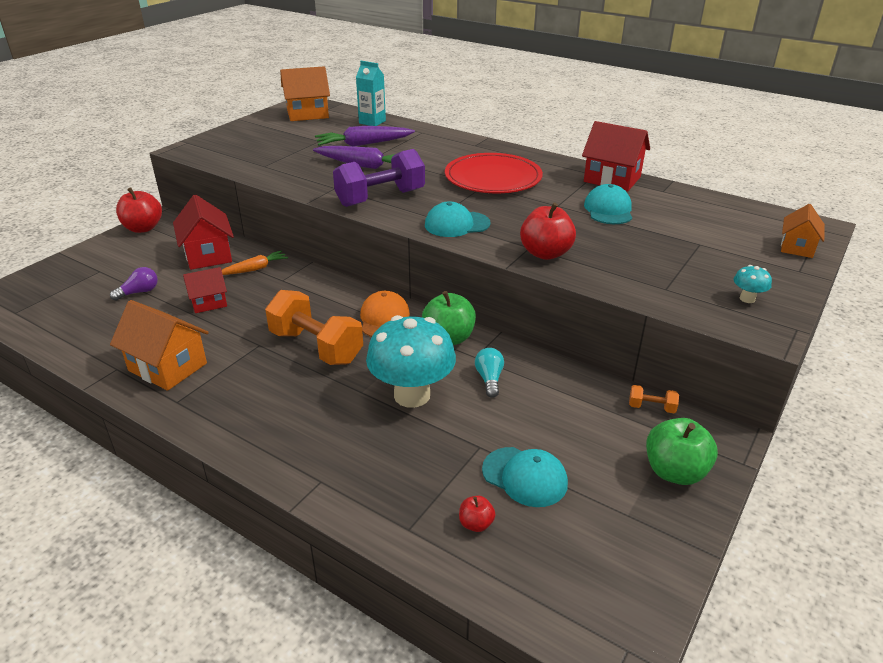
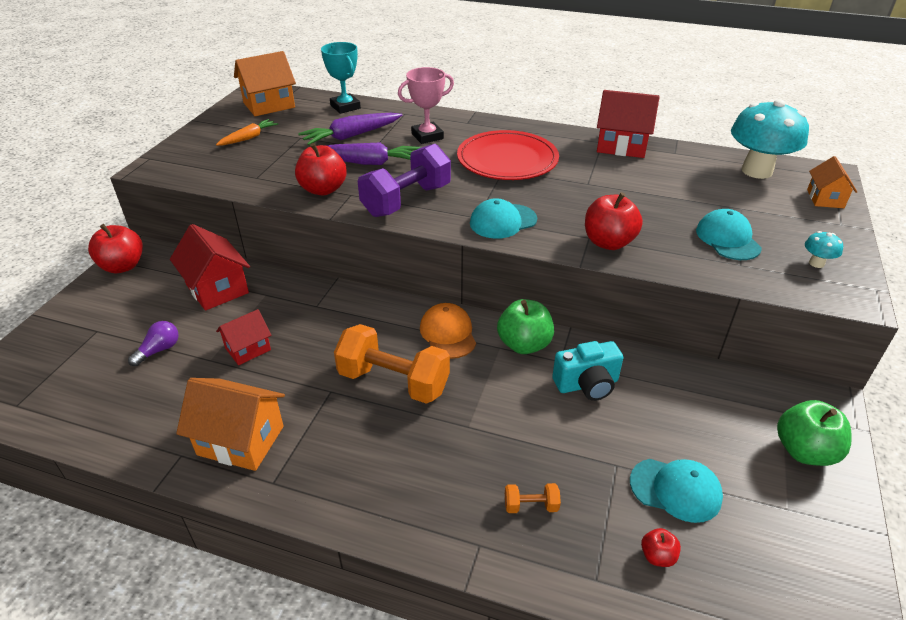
camera: 15 degrees left, 5 degrees up
(255, 269) = (279, 297): orange carrot -> orange carrot (249, 138)
(314, 181) = (323, 189): none -> red apple
(372, 122) = (345, 107): turquoise carton -> turquoise trophy
(412, 395) = (521, 419): turquoise mushroom -> turquoise mushroom (756, 171)
(431, 152) = (427, 136): none -> pink trophy
(489, 379) = (587, 384): turquoise light bulb -> turquoise camera
(608, 210) = (638, 182): turquoise cap -> turquoise cap (727, 239)
(651, 407) = (749, 385): orange dumbbell -> orange dumbbell (531, 506)

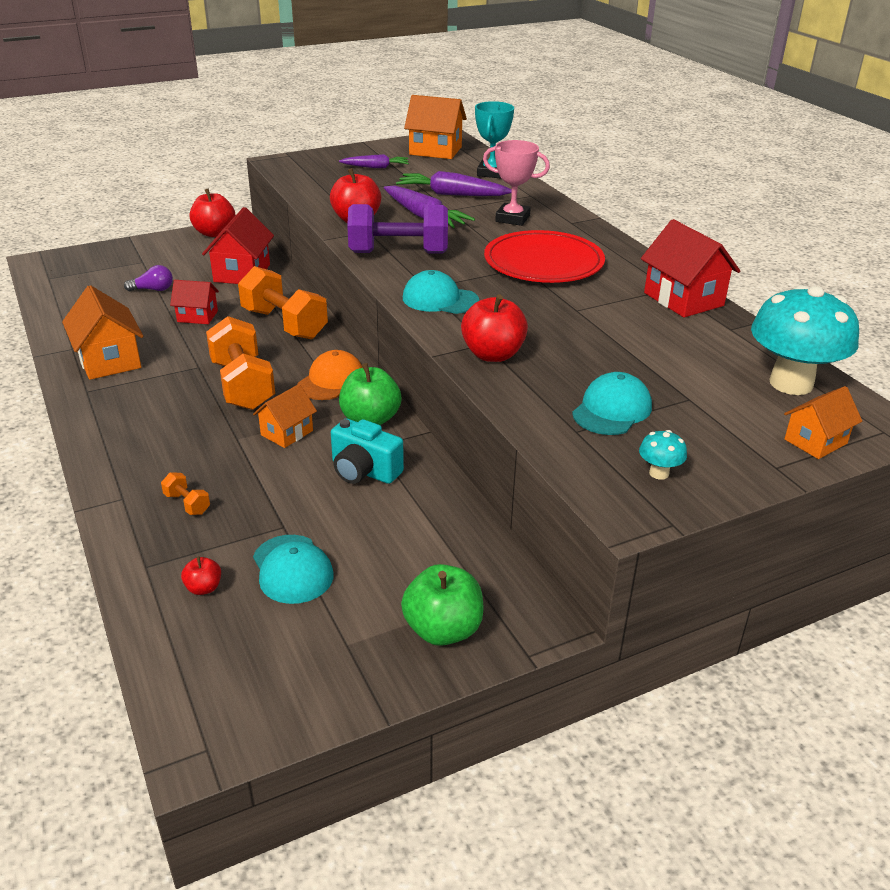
camera: 45 degrees right, 5 degrees down
(249, 138) = (376, 167): orange carrot -> purple carrot
(333, 311) = (284, 324): none -> orange dumbbell
(492, 395) = (287, 433): none -> orange house

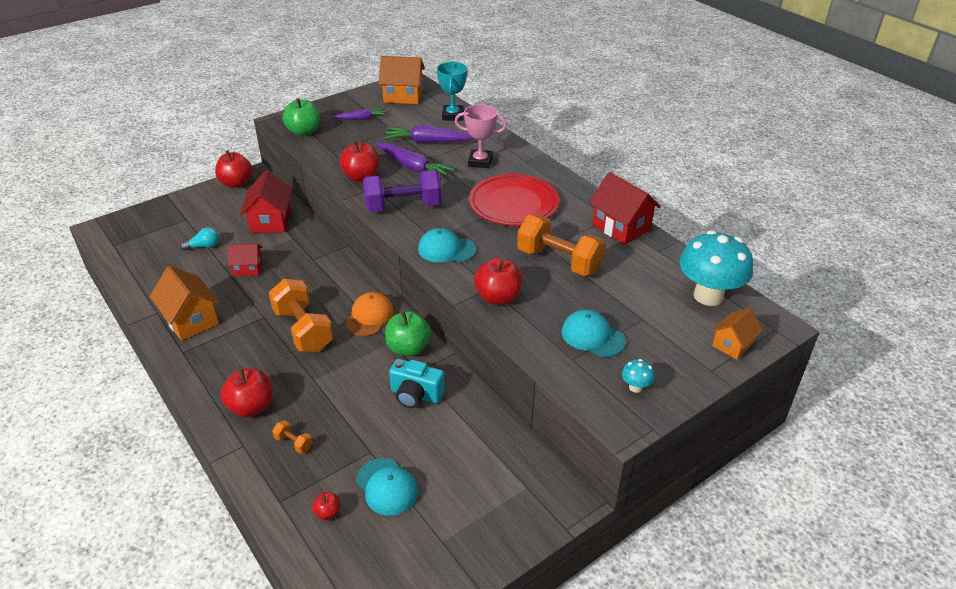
camera: 10 degrees left, 5 degrees up
(148, 458) = (251, 407): none -> red apple
(153, 289) = (204, 246): purple light bulb -> turquoise light bulb
(284, 324) = (319, 267): orange dumbbell -> orange dumbbell (559, 261)
(287, 433) = (349, 369): orange house -> none
(443, 629) = (504, 518): green apple -> green apple (304, 132)
(612, 410) = (592, 336): turquoise cap -> turquoise cap turned 75 degrees counterclockwise

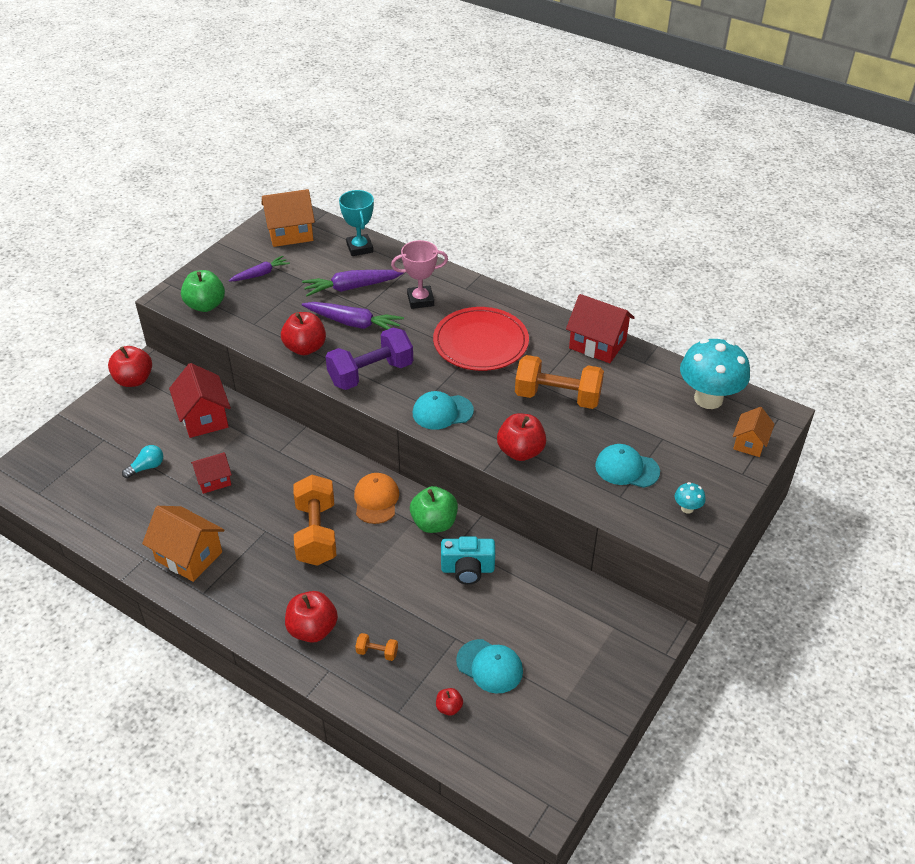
camera: 20 degrees left, 5 degrees up
(303, 330) = (316, 533): orange dumbbell -> orange dumbbell turned 45 degrees clockwise

